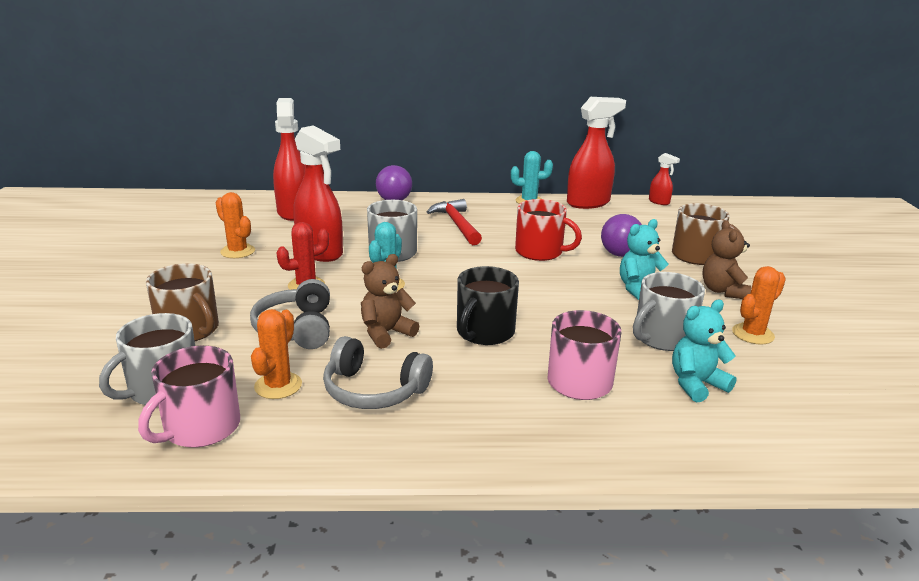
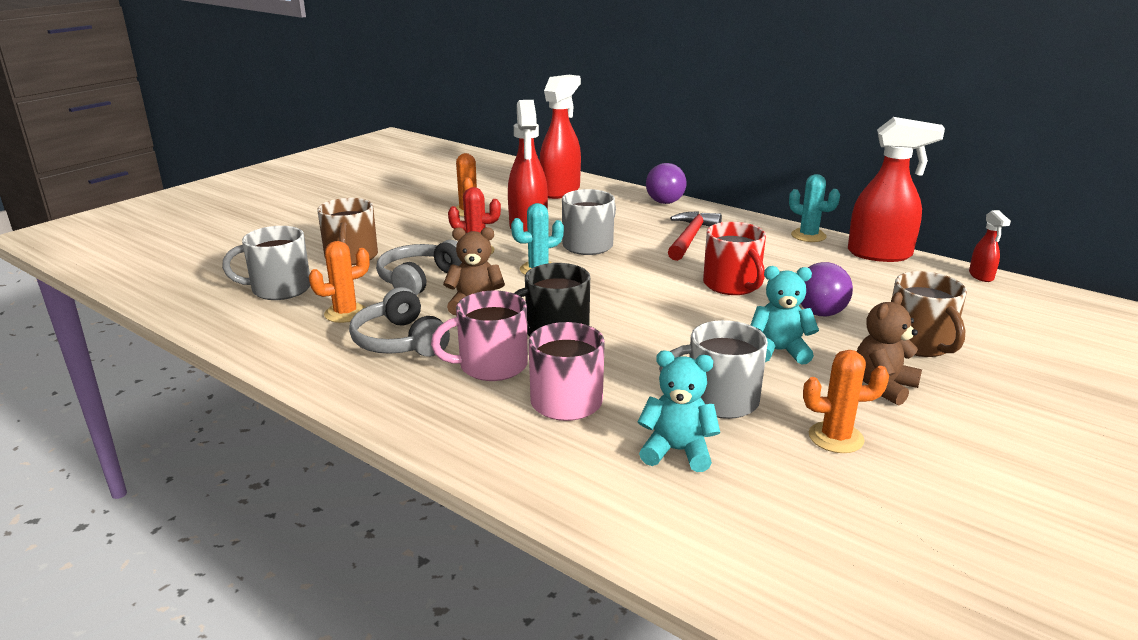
camera: 40 degrees right, 0 degrees up
(200, 428) = (263, 320): pink mug -> pink mug (491, 365)

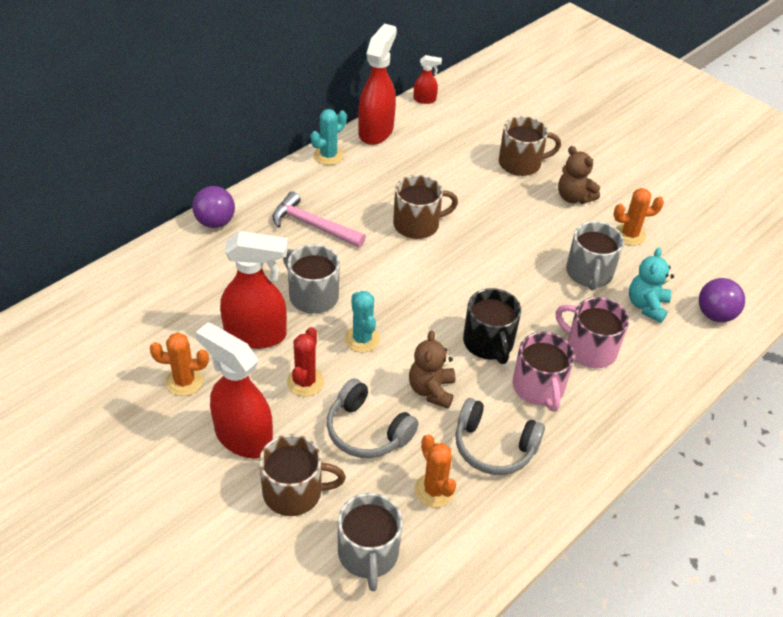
camera: 85 degrees left, 20 degrees up
(400, 341) = (494, 447): grey headphones -> grey headphones turned 45 degrees clockwise
(560, 191) = (148, 295): red spray bottle -> red spray bottle (243, 437)
(690, 238) = (313, 225): red hammer -> pink hammer
(732, 285) = (417, 224): red mug -> brown mug
(779, 351) = (526, 229): turquoise teddy bear -> none
(820, 313) = (472, 193): purple ball -> purple ball (715, 315)
(836, 438) = (629, 235): orange cactus -> orange cactus turned 75 degrees clockwise

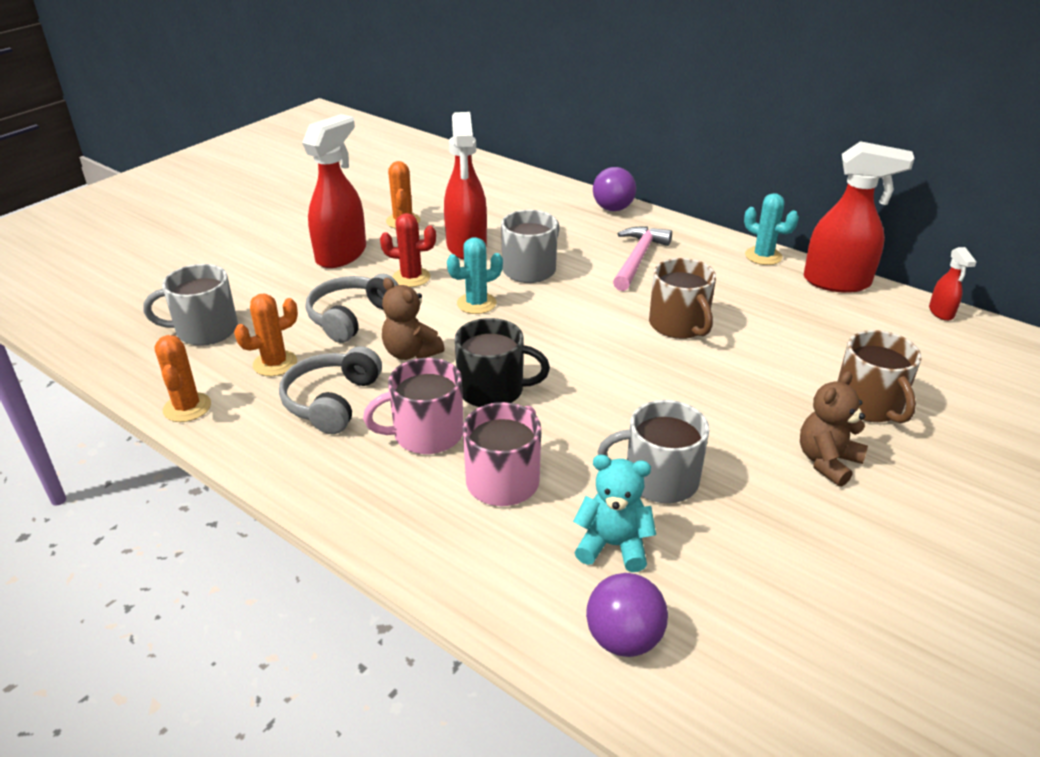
camera: 85 degrees right, 10 degrees down
(294, 492) = (279, 286): brown mug -> none
(431, 390) = (411, 353): brown teddy bear -> brown teddy bear turned 135 degrees counterclockwise
(488, 343) = (493, 390): black mug -> black mug turned 150 degrees counterclockwise
(629, 235) = (774, 528): orange cactus -> orange cactus (187, 407)

